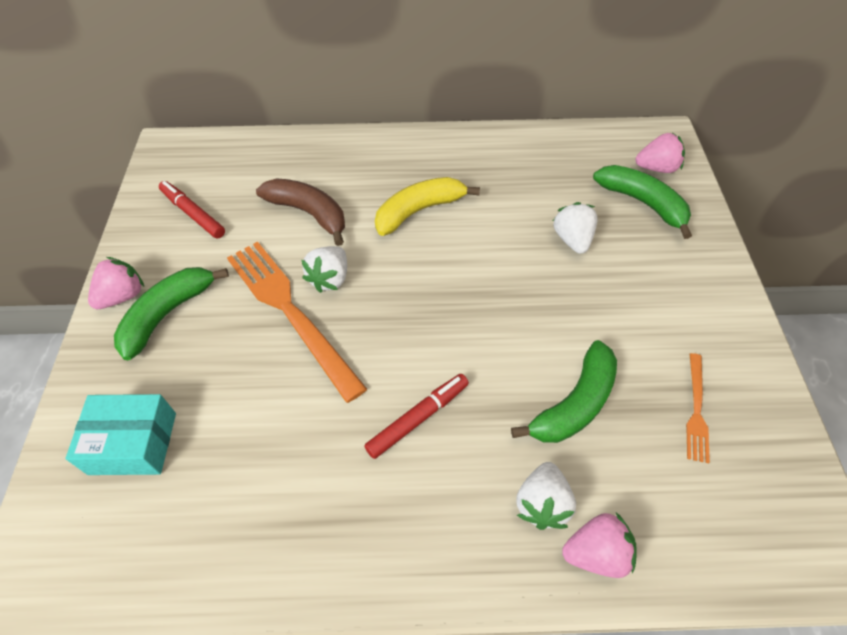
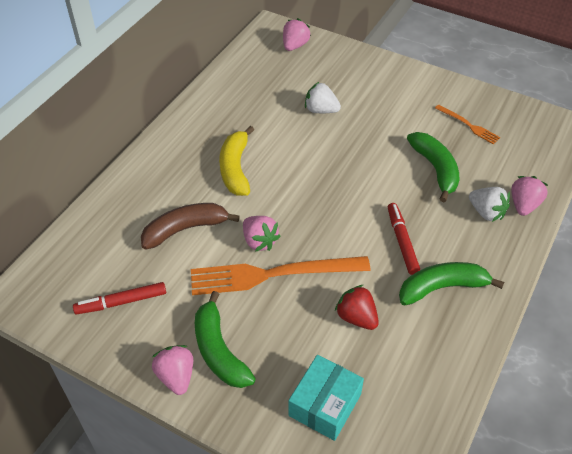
camera: 60 degrees left, 5 degrees down
(270, 420) = (356, 317): none -> red strawberry
(330, 279) = (259, 241): white strawberry -> pink strawberry
(642, 203) = (317, 67): green banana -> green banana (442, 288)

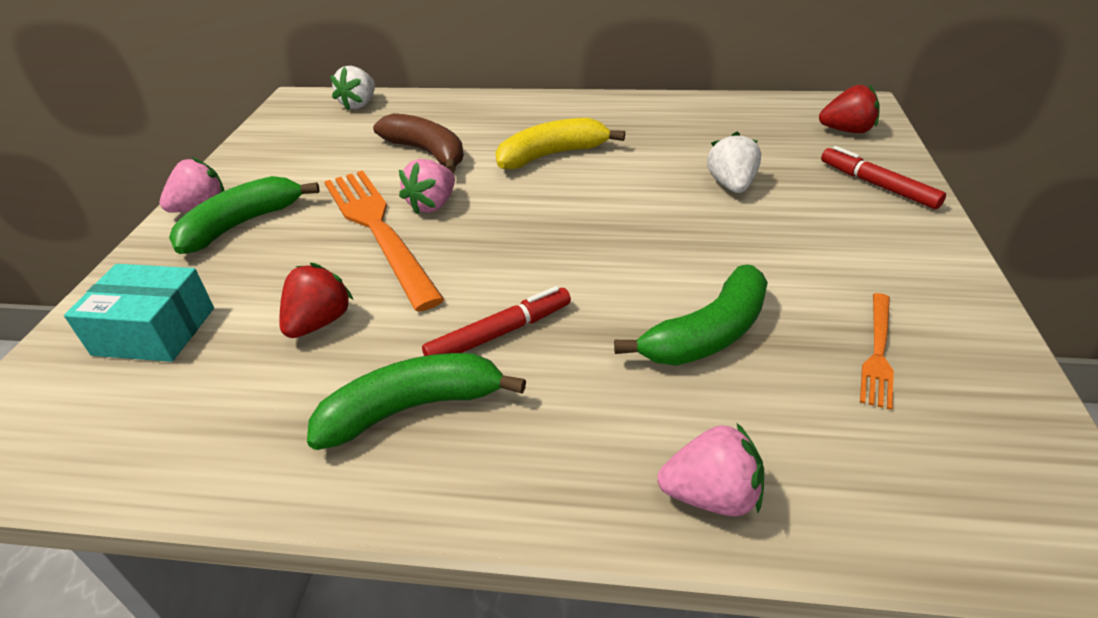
camera: 70 degrees right, 10 degrees down
(121, 302) = (303, 148): red marker -> red marker (877, 185)
(295, 46) = (847, 131): pink strawberry -> red strawberry
(442, 288) = (412, 408): green banana -> green banana turned 75 degrees counterclockwise
(486, 212) = (643, 433): white strawberry -> white strawberry (359, 104)

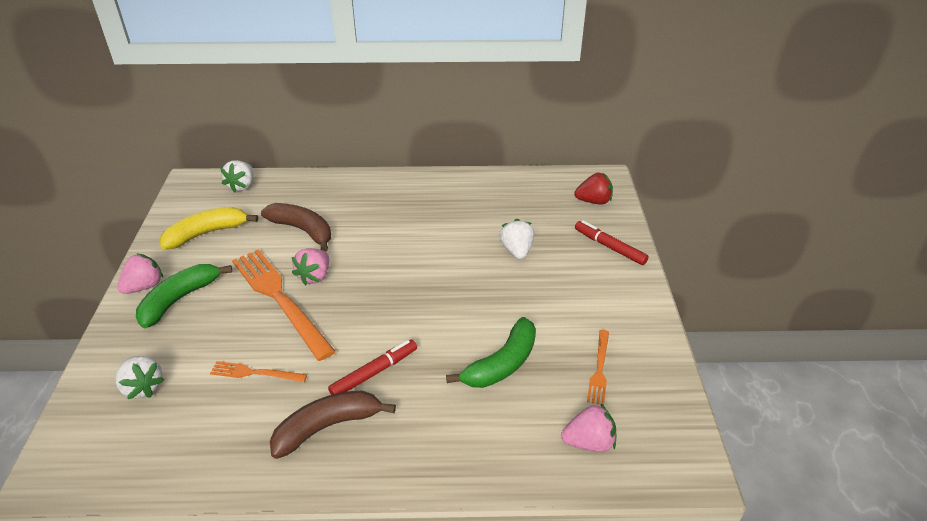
camera: 10 degrees left, 0 degrees up
(154, 331) = (143, 387): turquoise box -> white strawberry
(319, 322) = (255, 373): red strawberry -> orange fork
(412, 408) = (327, 427): green banana -> brown banana
(552, 155) = (394, 229): yellow banana -> yellow banana (206, 233)
(711, 495) = (504, 464): pink strawberry -> pink strawberry (589, 442)

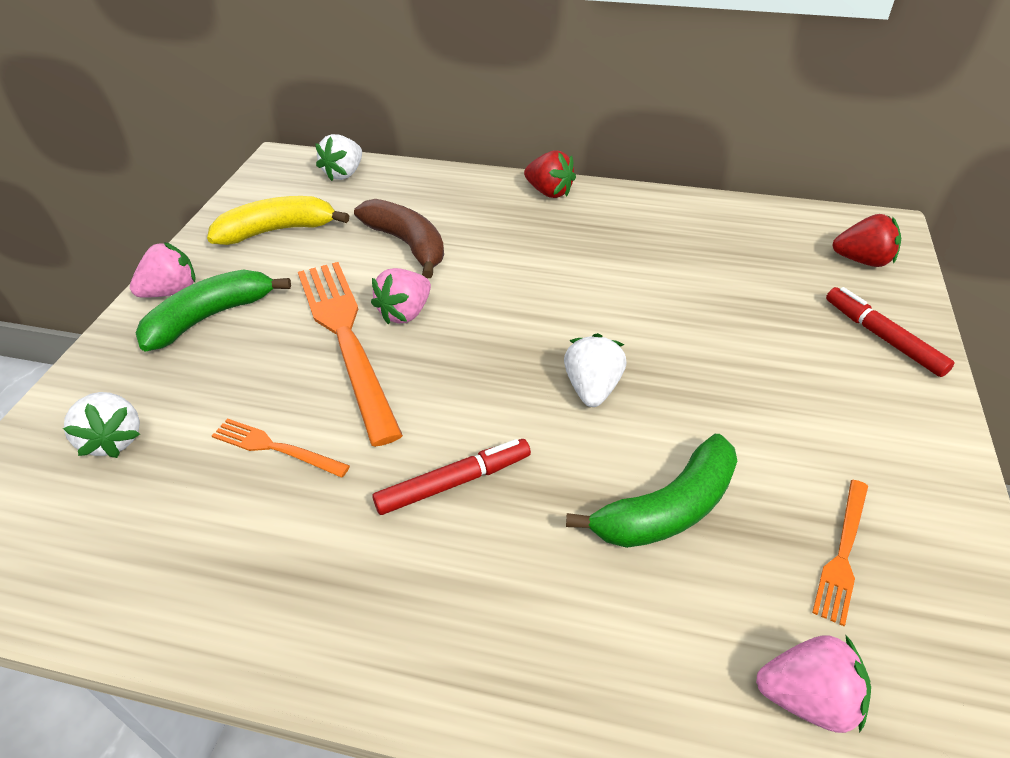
camera: 15 degrees right, 5 degrees up
(327, 427) = (356, 563): brown banana -> none
(390, 181) = (549, 192): none -> red strawberry
(516, 251) = (723, 321): white strawberry -> white strawberry (592, 388)

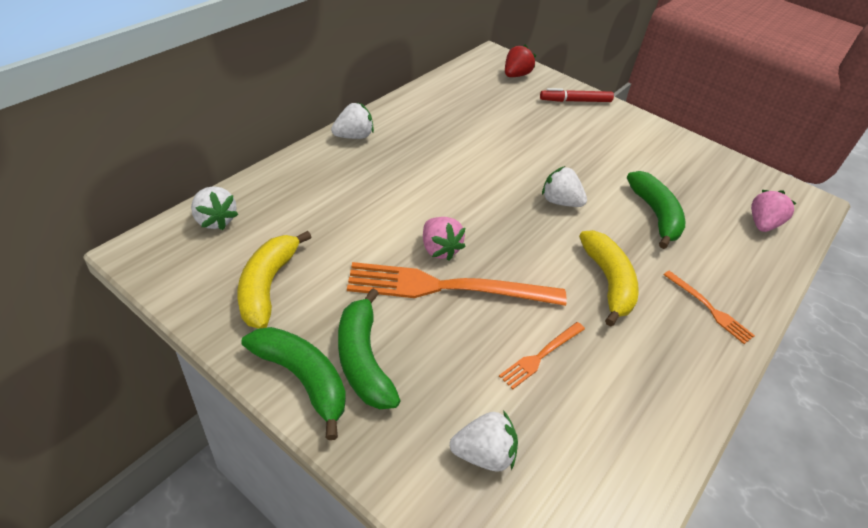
camera: 70 degrees left, 0 degrees up
(172, 291) = (302, 379): pink strawberry -> green banana
(407, 244) = (357, 221): brown banana -> none
(454, 482) = (608, 282): red marker -> yellow banana
(549, 192) = (353, 136): red strawberry -> white strawberry
(842, 553) = (697, 179): orange fork -> orange fork (709, 308)

